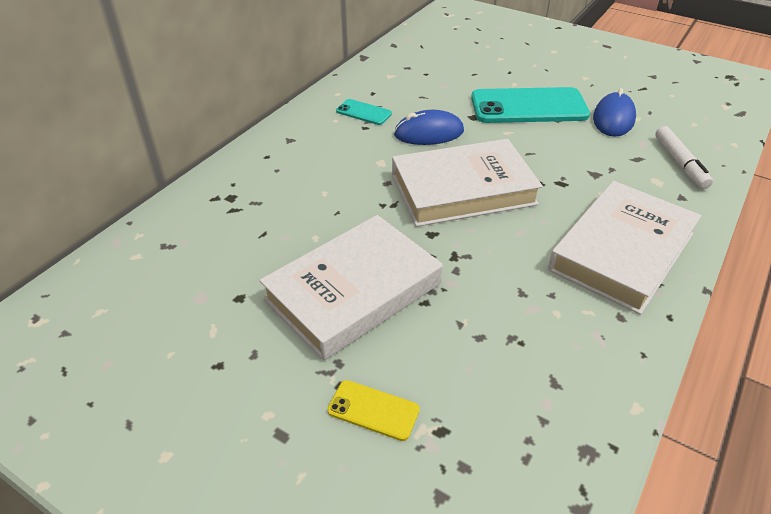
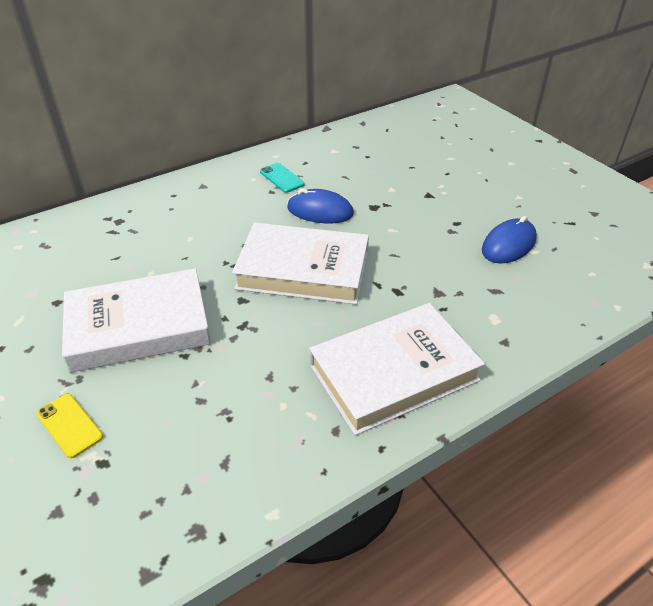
camera: 25 degrees right, 0 degrees up
(528, 106) = (434, 211): turquoise phone -> none
(680, 163) = (536, 308): white marker -> none

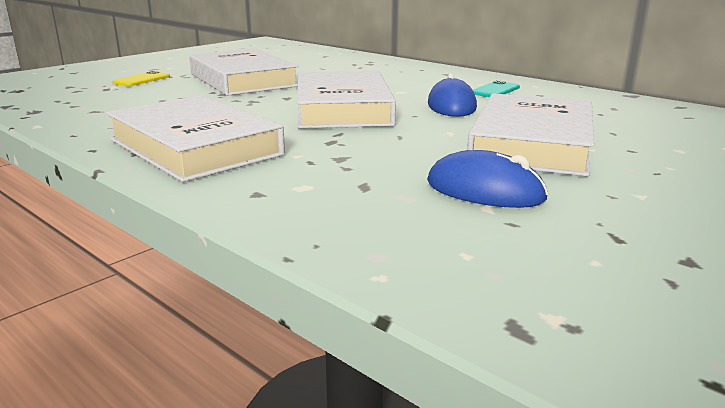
camera: 75 degrees right, 20 degrees down
(427, 203) = (531, 144): none -> white book

